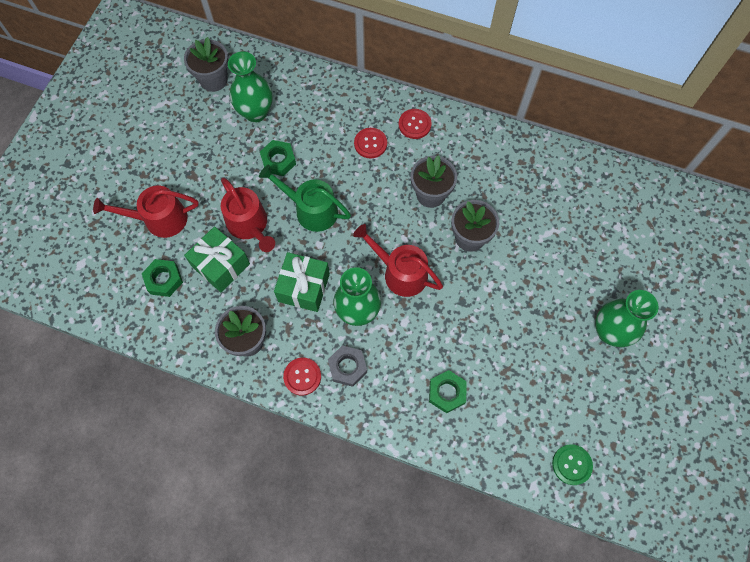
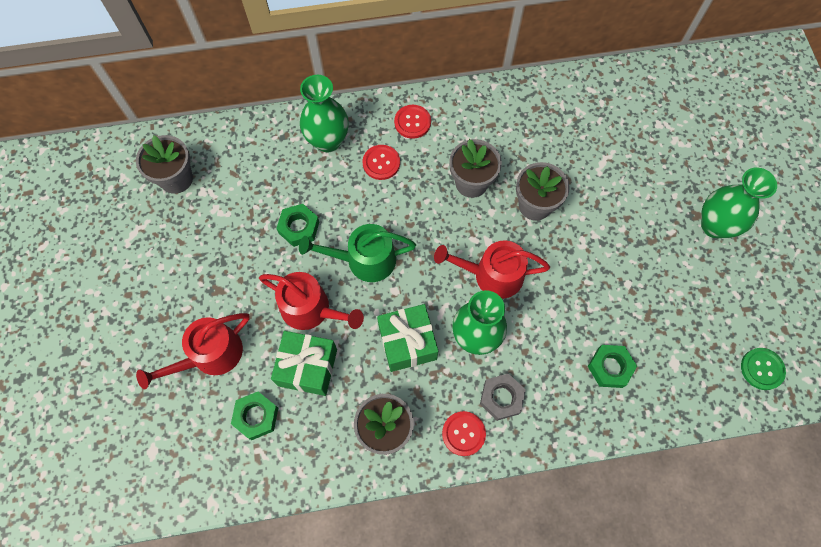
camera: 30 degrees left, 0 degrees up
(256, 112) = (243, 190): green vase -> green vase (328, 141)

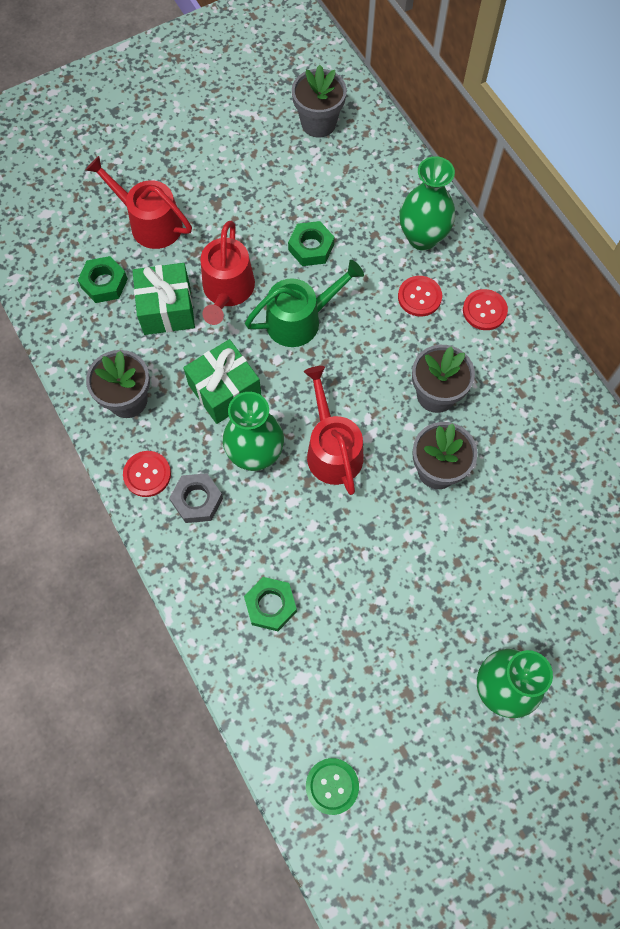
camera: 70 degrees right, 0 degrees up
(365, 260) = (300, 320): green watering can -> green watering can turned 90 degrees clockwise

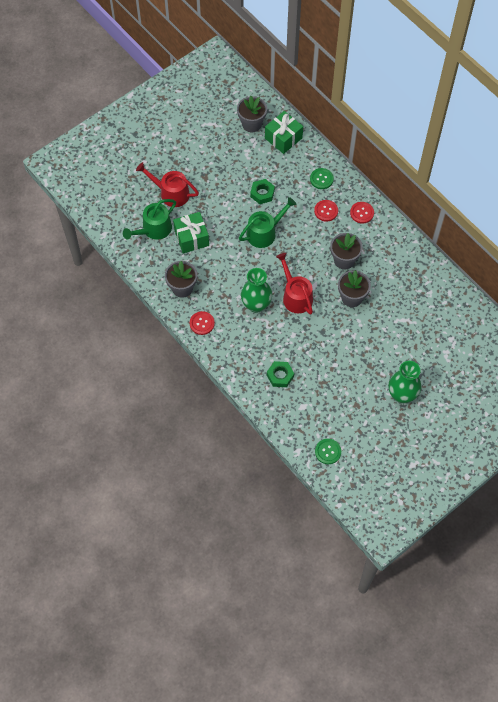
camera: 10 degrees left, 5 degrees down
(104, 283) = (154, 229): green nut -> green watering can
(197, 500) = (231, 332): grey nut -> none
(225, 390) = (232, 275): green gift -> green gift (283, 138)
(227, 290) = (222, 223): red watering can -> none
(422, 237) = (321, 179): green vase -> green button

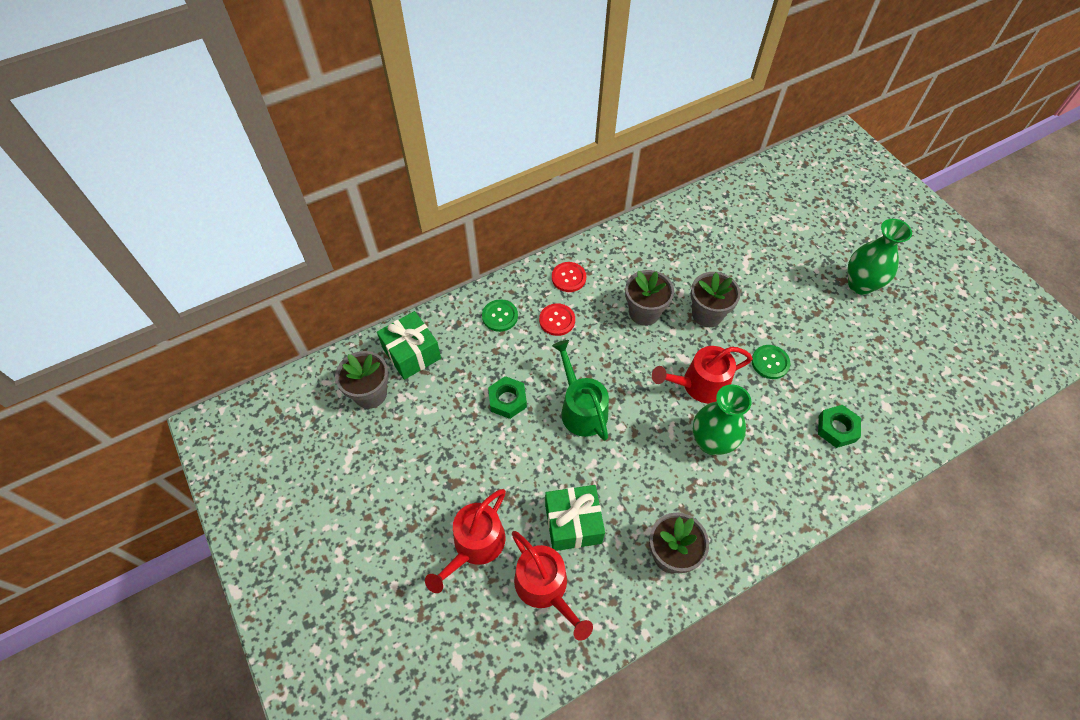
camera: 80 degrees left, 5 degrees down
(154, 229) = (545, 587): green watering can -> red watering can
(202, 323) = (742, 531): red button -> none
(328, 452) = (957, 387): green button -> green button (770, 362)

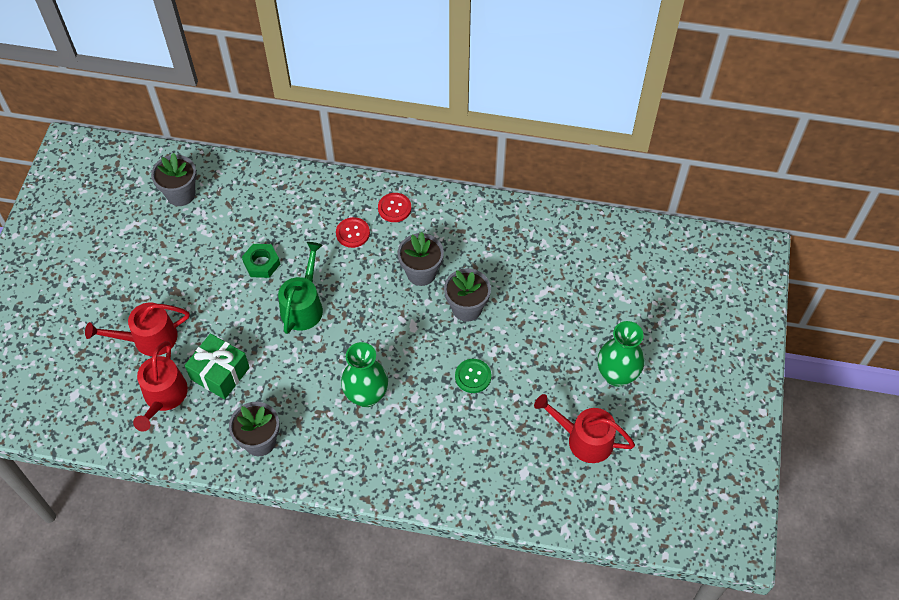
camera: 40 degrees right, 0 degrees up
(412, 353) = (232, 186): green gift -> none
(500, 316) = (316, 202): green button -> none
(700, 384) = (403, 352): red watering can -> red watering can (584, 439)
(836, 428) = (467, 457): green nut -> none

